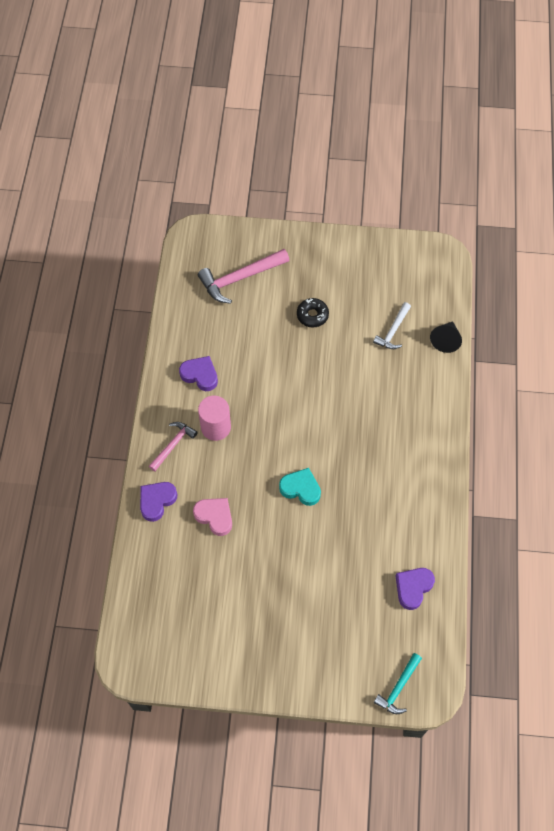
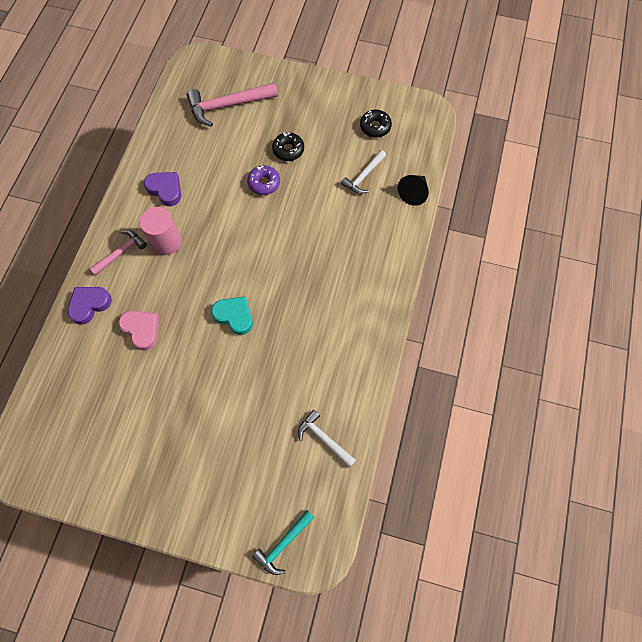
camera: 10 degrees right, 5 degrees up
(296, 353) = (264, 183): none -> purple donut
(393, 278) = (375, 127): none -> black donut
(413, 588) = (324, 438): purple heart -> white hammer

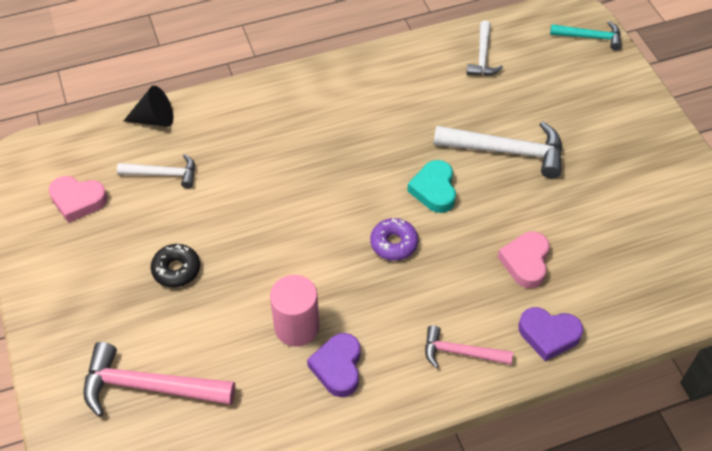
camera: 125 degrees left, 15 degrees down
(167, 242) = (406, 313): pink cylinder -> pink cylinder (296, 327)
(227, 106) = (148, 387): pink hammer -> pink hammer turned 150 degrees clockwise
(227, 385) = (507, 151): none -> white hammer
(264, 183) = (245, 265): purple donut -> purple donut (394, 243)
(375, 127) = (78, 200): black donut -> pink heart

